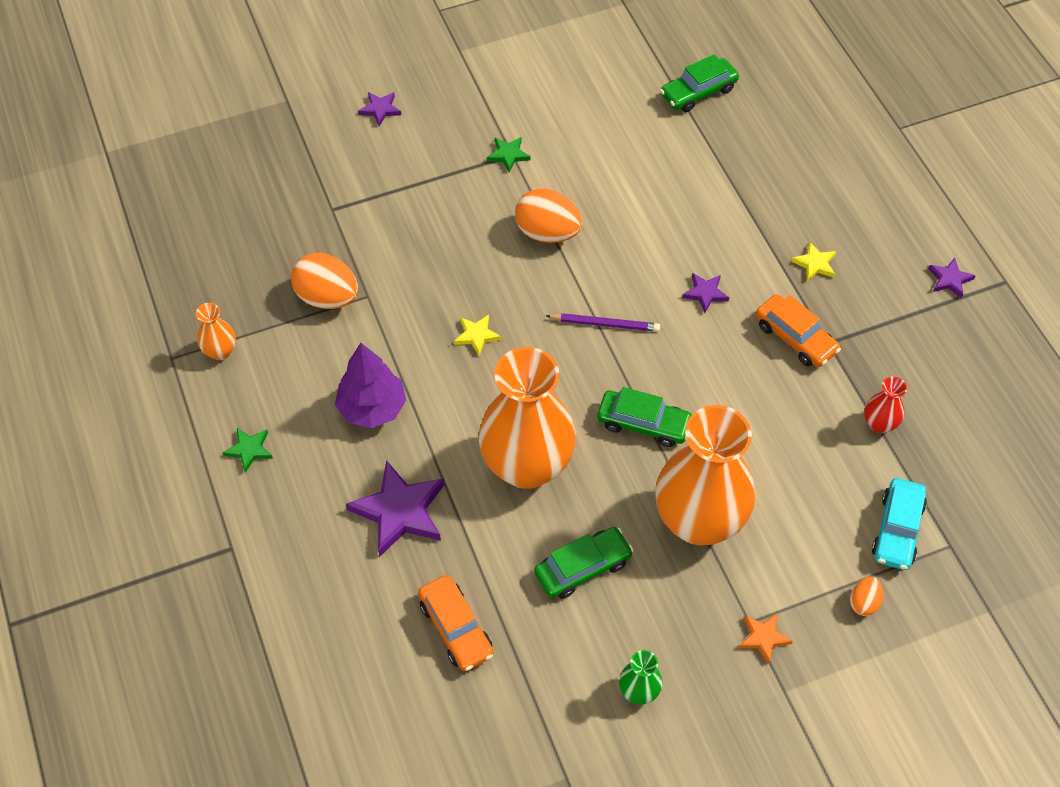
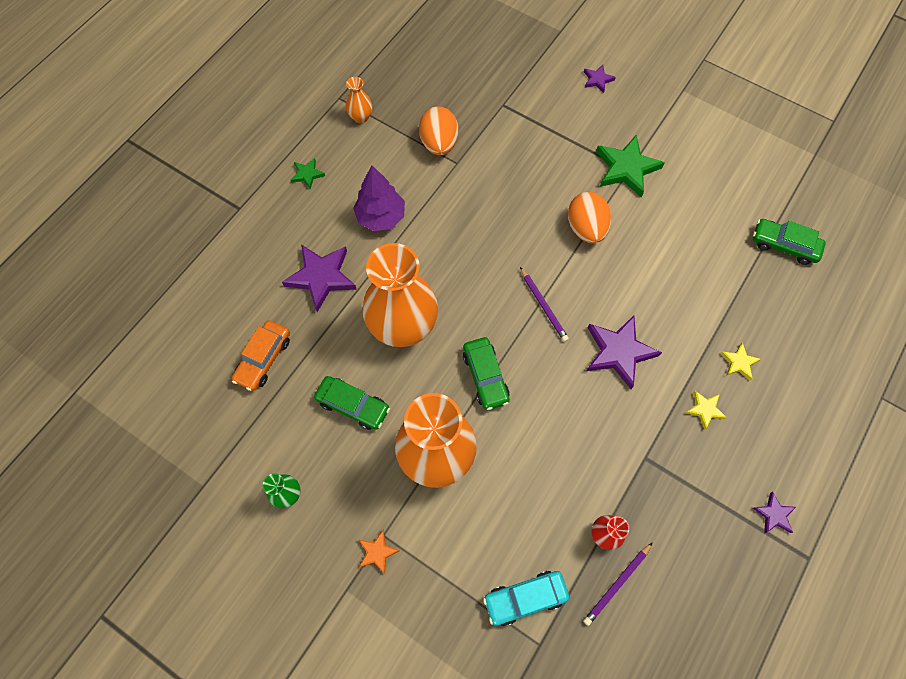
camera: 55 degrees right, 10 degrees up
(476, 336) = (475, 238): yellow star -> yellow star (739, 362)
(508, 155) = (626, 168): green star -> green star, size x1.98
(705, 293) = (619, 352): purple star -> purple star, size x1.98
(795, 338) = (631, 433): orange car -> none
(863, 602) = (449, 607): orange egg -> none
(933, 444) = (617, 584): none -> purple pencil

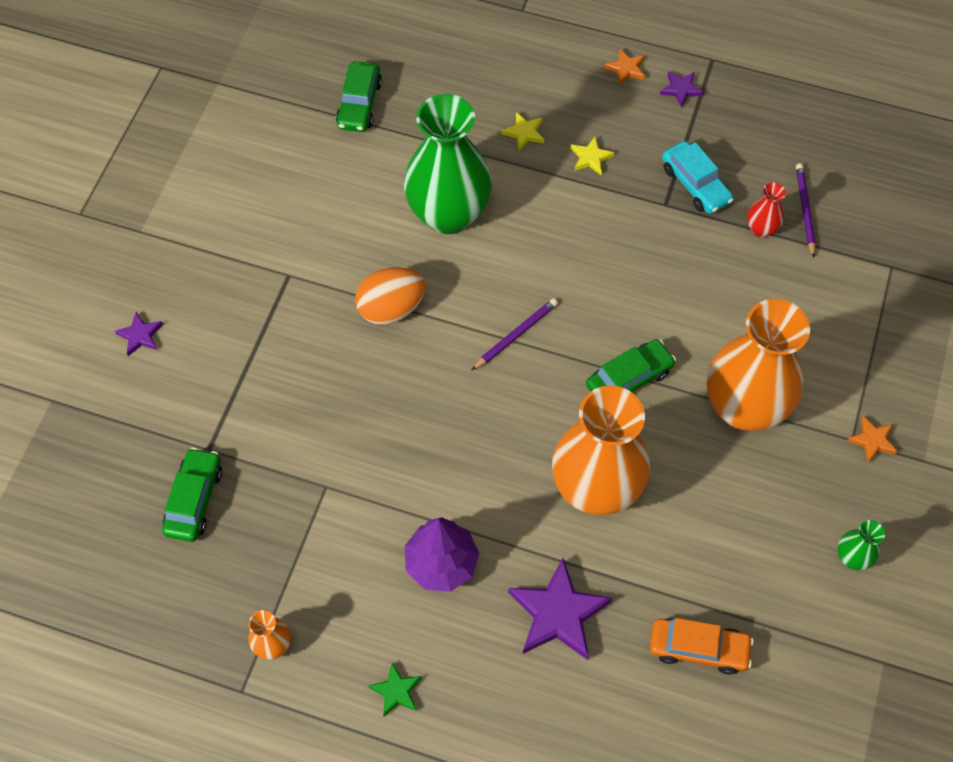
camera: 105 degrees left, 5 degrees down
(353, 405) = (719, 517): green car -> green car (194, 499)
(439, 143) = (298, 518): orange egg -> none
(525, 598) = (854, 288): turquoise car -> turquoise car (695, 184)
(617, 584) = (805, 210): purple pencil -> purple pencil turned 120 degrees counterclockwise
(619, 352) = (550, 247): purple star -> none
(626, 168) = (286, 278): green star -> none
(664, 285) = (448, 214): none -> green vase
(803, 471) = (626, 69): none -> orange star

